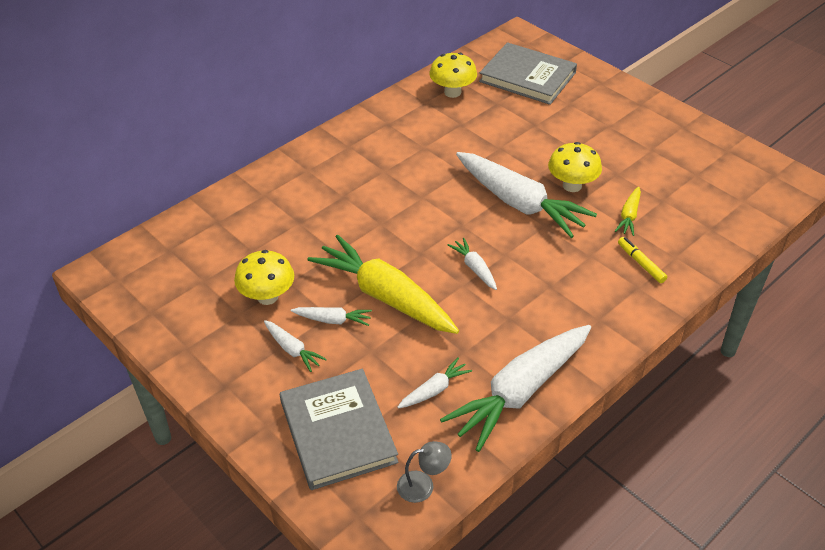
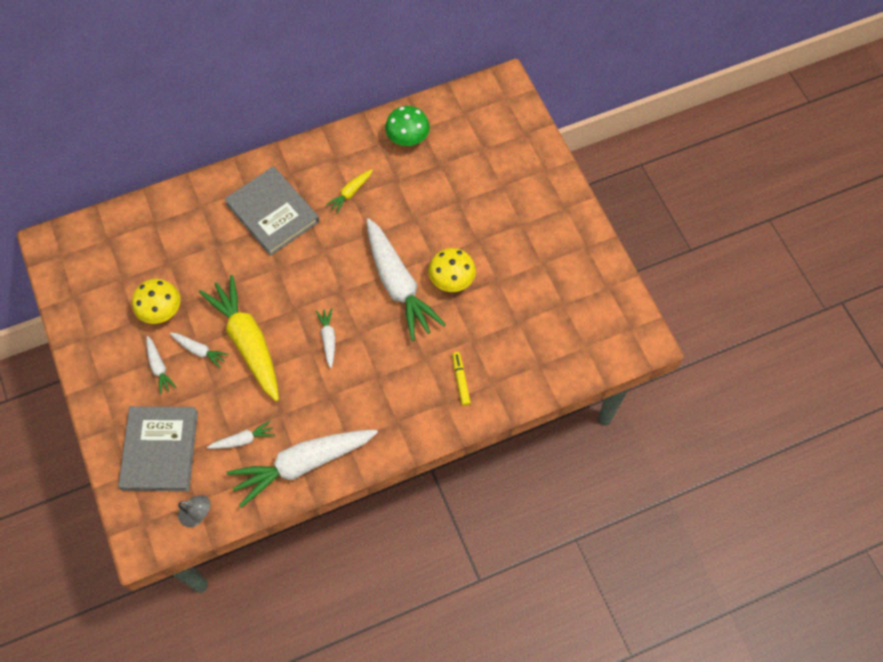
camera: 20 degrees right, 20 degrees up
(452, 92) = (408, 139): yellow mushroom -> green mushroom
(527, 77) = (483, 141): grey book -> grey book (272, 213)
(629, 216) = (480, 329): yellow carrot -> yellow carrot (350, 193)

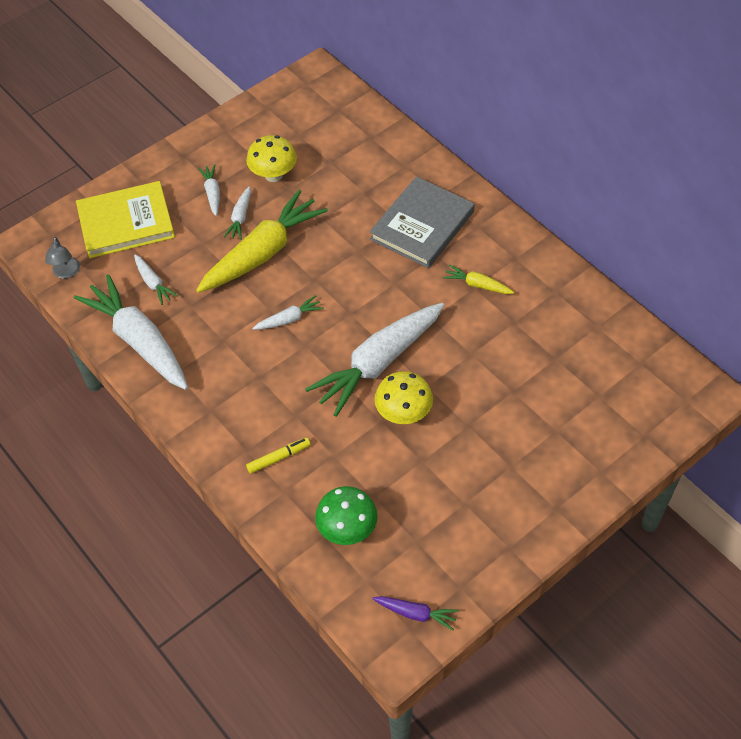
camera: 75 degrees right, 10 degrees down
(159, 367) = (212, 193): white carrot -> white carrot turned 120 degrees clockwise
(160, 450) = (126, 223): grey book -> yellow book
(408, 139) = (575, 317): green mushroom -> green mushroom (347, 529)
(620, 321) = (416, 613): none -> purple carrot

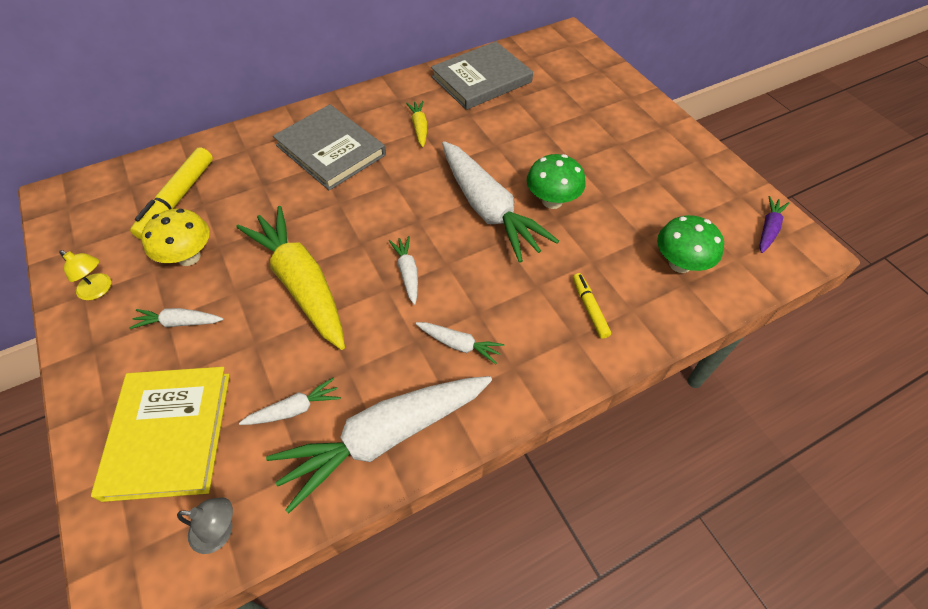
camera: 80 degrees left, 0 degrees up
(232, 138) = (99, 290): none -> yellow lamp
(240, 218) = (236, 298): white carrot -> white carrot (459, 344)
(332, 144) = (177, 199): none -> yellow marker
(403, 413) = (552, 201): yellow mushroom -> green mushroom
(477, 285) = (419, 127): yellow carrot -> yellow carrot turned 135 degrees clockwise
(578, 322) = (481, 79): none -> grey book

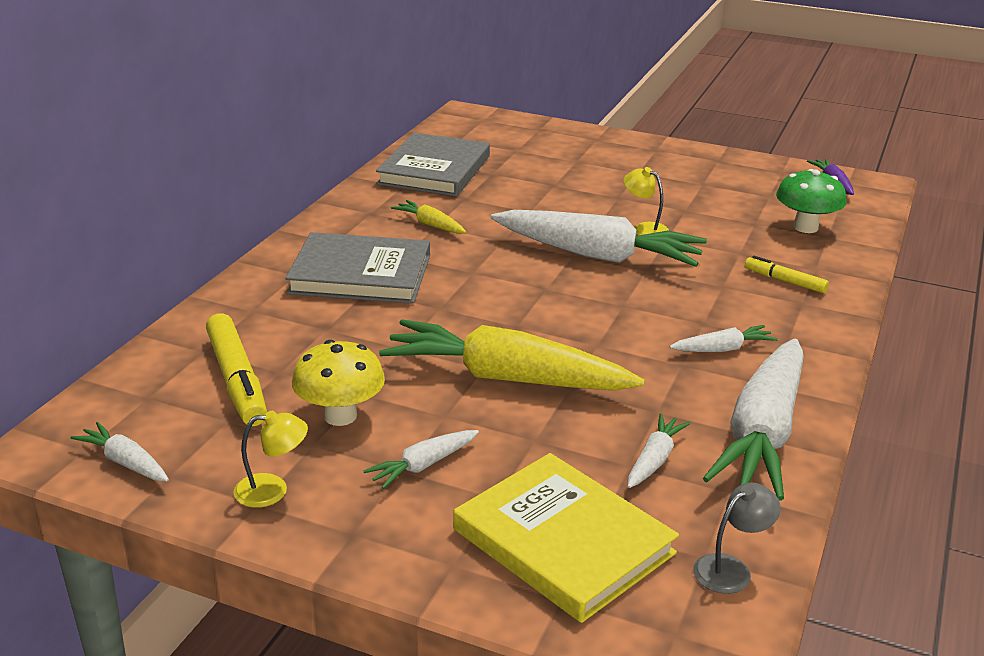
camera: 40 degrees left, 25 degrees down
(407, 273) = (597, 326): white carrot -> white carrot (125, 462)
(552, 201) = (644, 229): green mushroom -> yellow lamp

